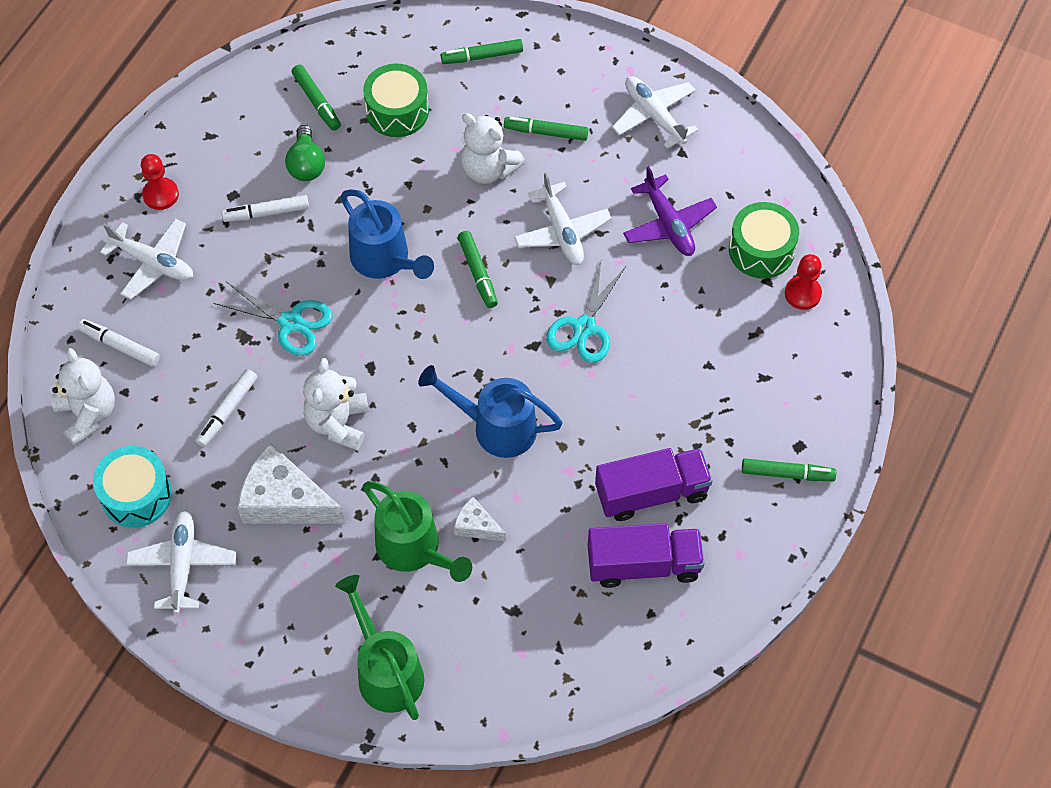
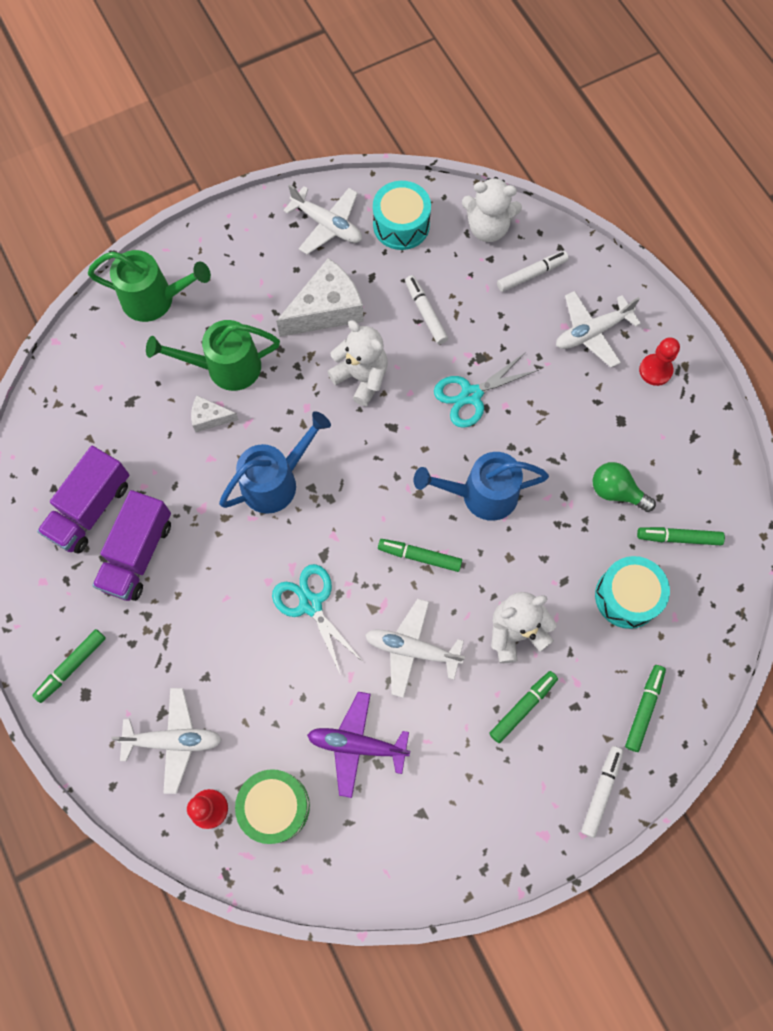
camera: 125 degrees right, 10 degrees up
(266, 213) = (587, 435): white marker -> white marker (601, 791)
(397, 111) = (627, 596): green drum -> turquoise drum
(476, 526) = (210, 418): white cheese -> white cheese turned 150 degrees counterclockwise
(654, 116) = (477, 818): white plane -> white plane (173, 740)

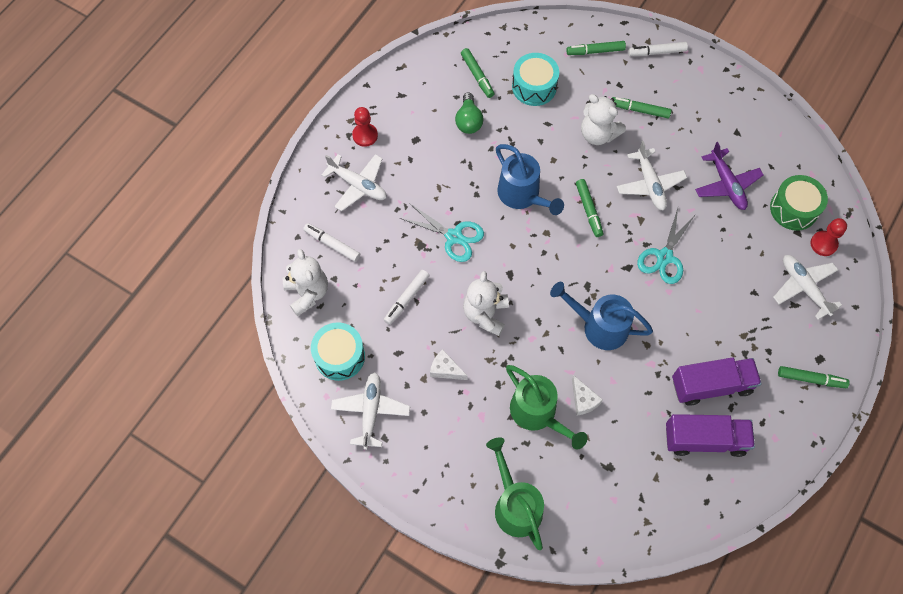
camera: 120 degrees left, 5 degrees down
(326, 309) = (445, 369): white cheese -> white cheese, size x0.51

